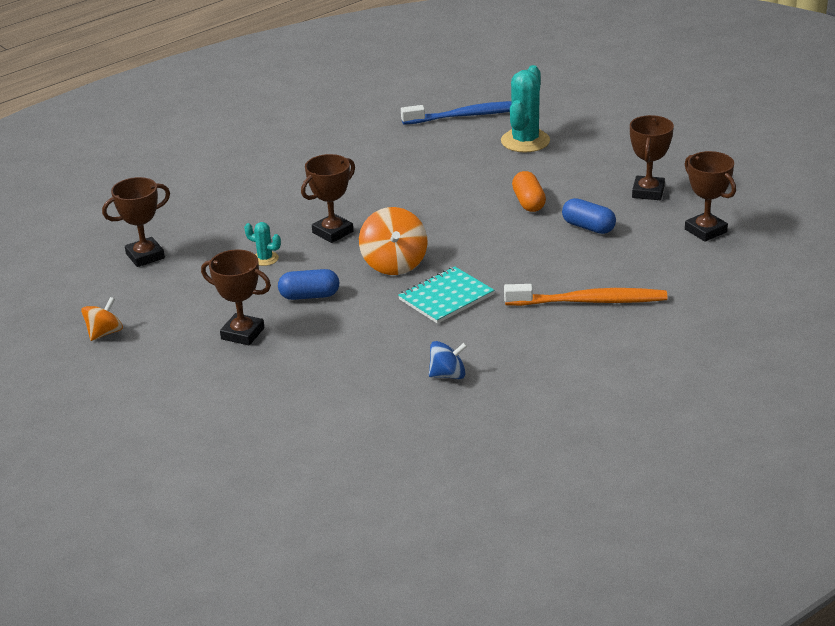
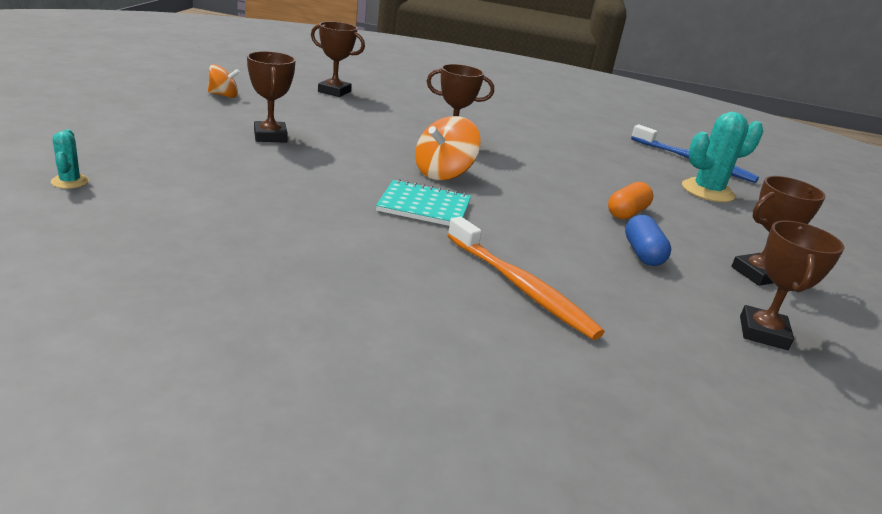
camera: 45 degrees right, 5 degrees down
(265, 259) = (382, 126): turquoise cactus -> turquoise cactus (70, 182)
(309, 296) = (352, 150): blue capsule -> none
(448, 375) = (296, 235): blue spinning top -> none

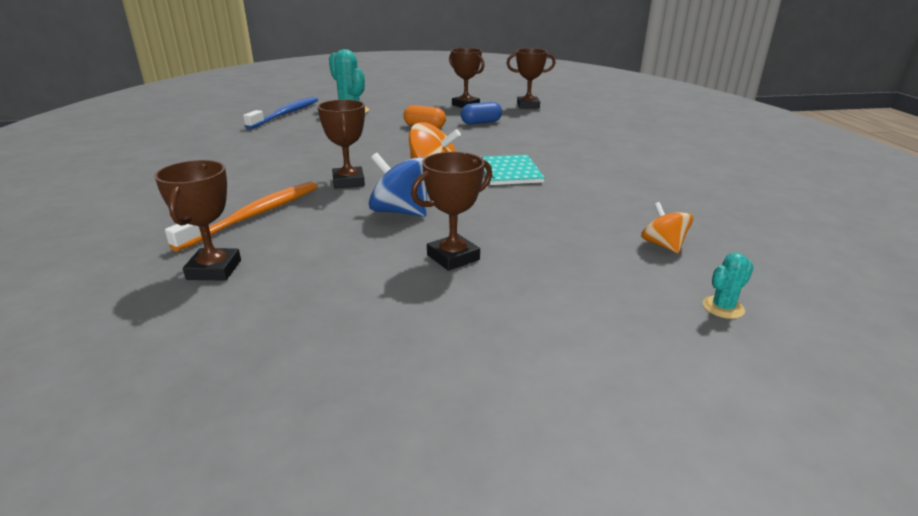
camera: 105 degrees left, 0 degrees up
(223, 95) = (329, 341): orange spinning top -> orange spinning top (663, 245)
(367, 142) = (400, 212): none -> blue spinning top
(520, 287) = (570, 141): orange toothbrush -> orange toothbrush (255, 215)

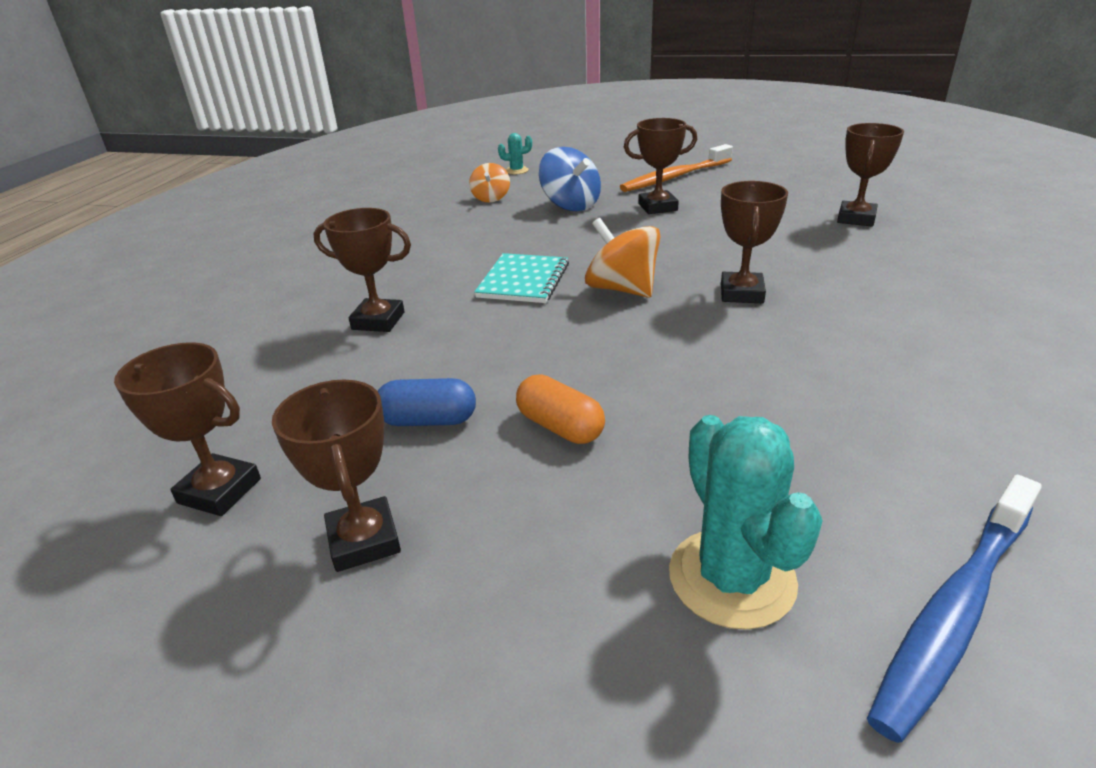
camera: 155 degrees left, 5 degrees up
(255, 215) = (848, 261): orange toothbrush -> orange toothbrush (675, 177)
(400, 212) = (686, 246): blue spinning top -> blue spinning top (570, 205)
(565, 144) = (378, 321): none -> brown trophy

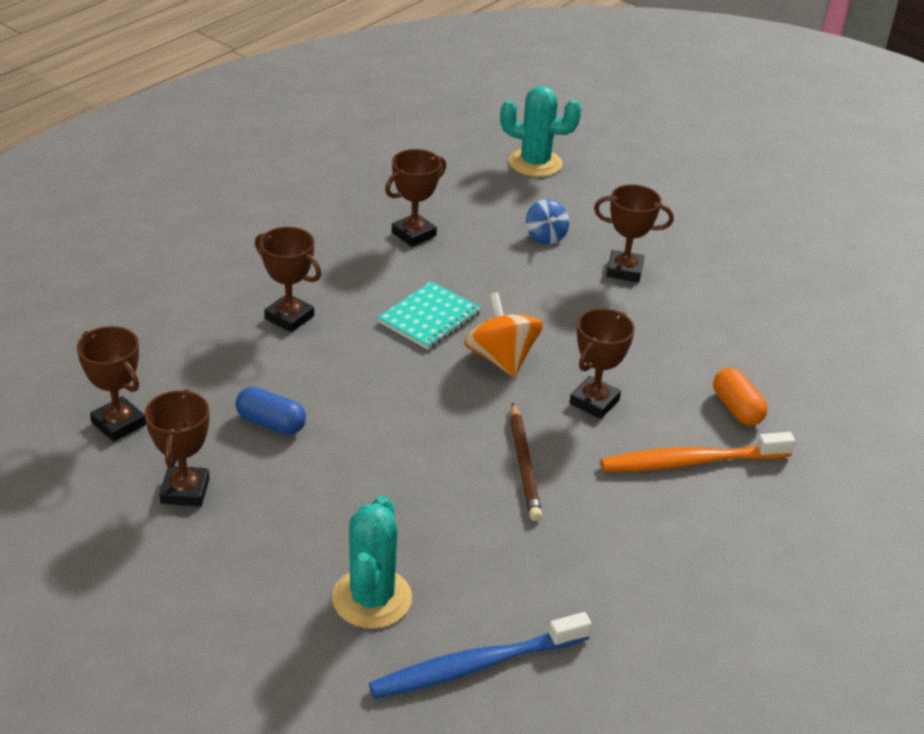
camera: 20 degrees right, 5 degrees up
(491, 198) = (479, 198): orange spinning top -> none
(516, 171) = (535, 163): turquoise cactus -> turquoise cactus, size x2.05
(560, 427) = (353, 464): orange capsule -> orange capsule (737, 408)
(570, 205) = (545, 236): blue spinning top -> blue spinning top, size x0.62
(675, 177) = (683, 233): orange toothbrush -> orange toothbrush (691, 461)
(740, 363) = (524, 465): none -> brown pencil
(856, 219) = (796, 358): brown trophy -> brown trophy (414, 234)

